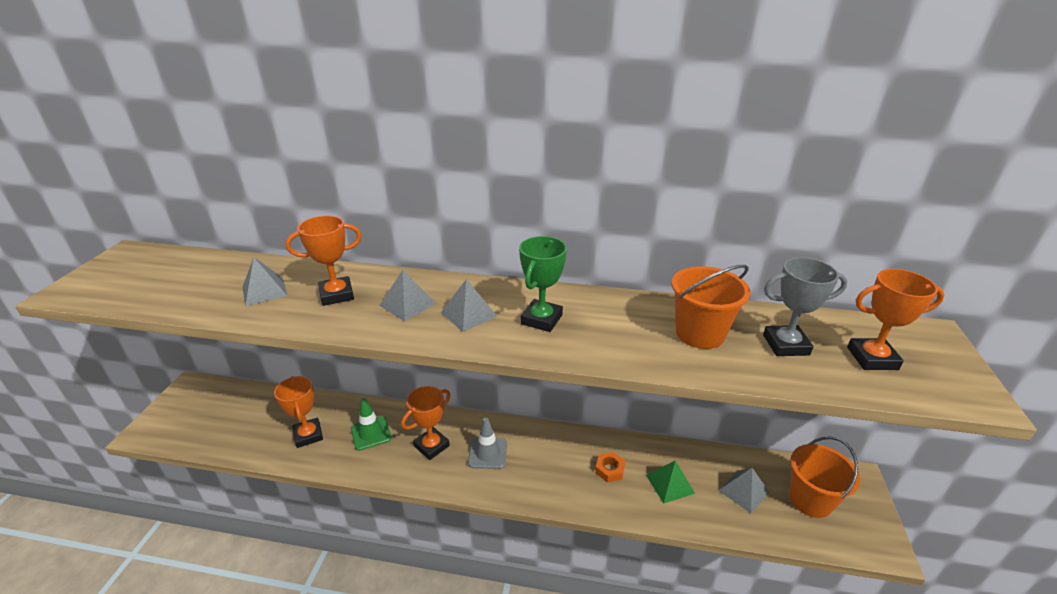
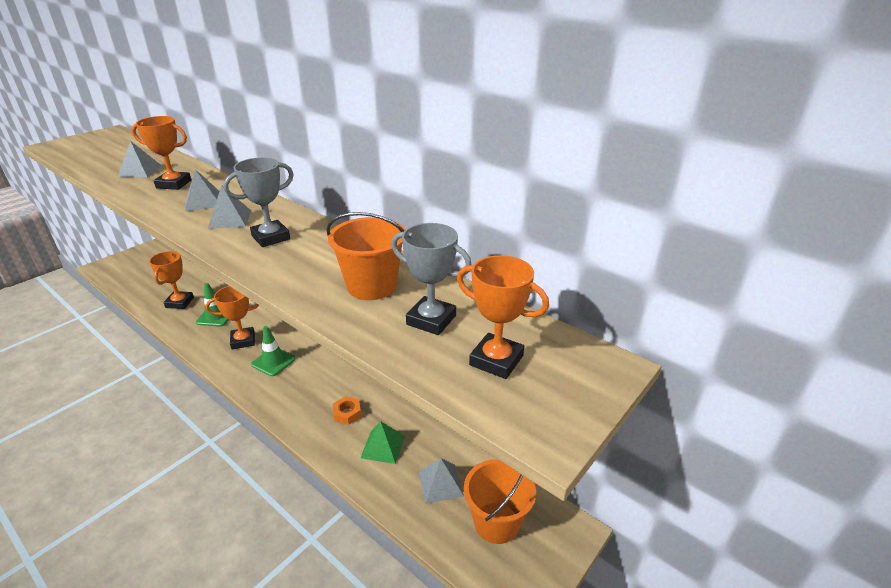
camera: 30 degrees right, 0 degrees up
(487, 453) = (273, 361): grey traffic cone -> green traffic cone
(541, 319) = (271, 237): green trophy -> grey trophy

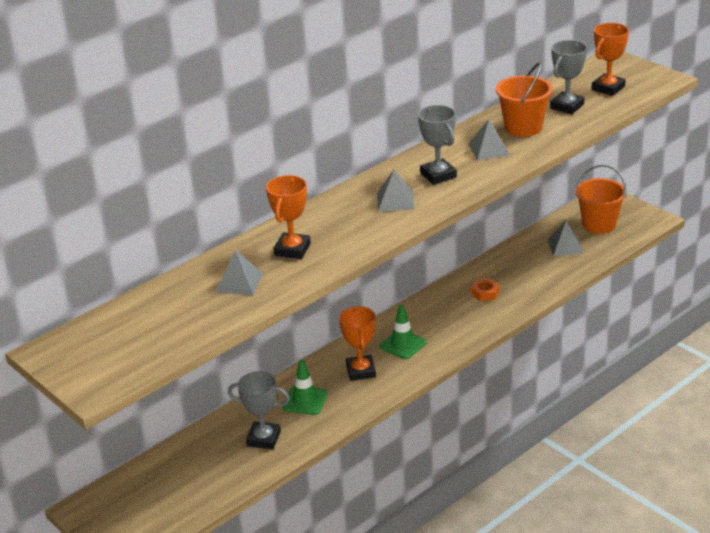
camera: 80 degrees left, 0 degrees up
(179, 302) = (263, 439): orange trophy -> grey trophy
(203, 202) = (348, 222): grey pyramid -> grey pyramid (489, 149)
(383, 446) = (526, 273): green pyramid -> none

